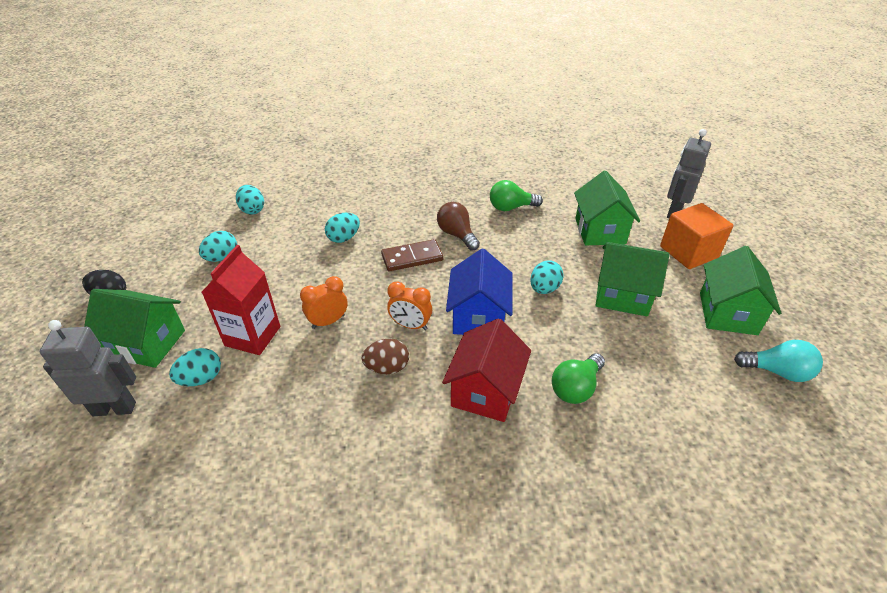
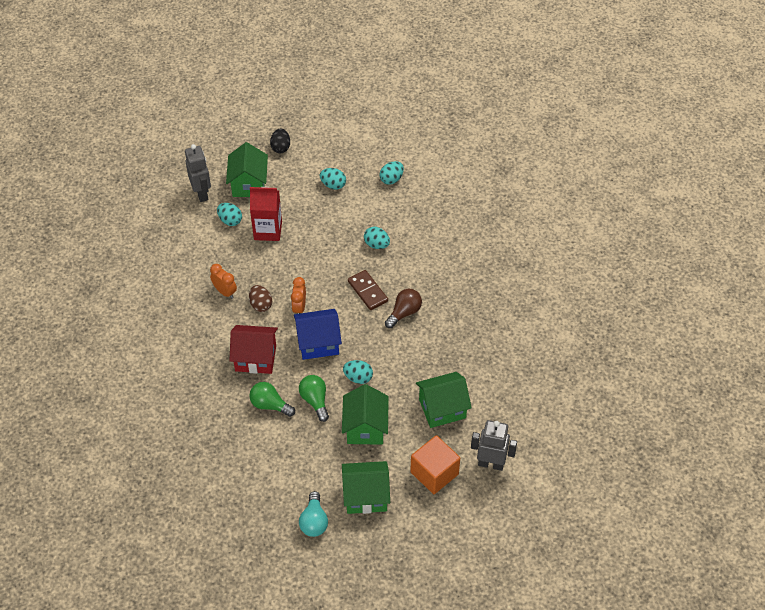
camera: 75 degrees right, 10 degrees up
(328, 321) = (290, 263): orange clock -> orange clock (225, 292)
(511, 207) = (454, 342): green light bulb -> green light bulb (315, 401)

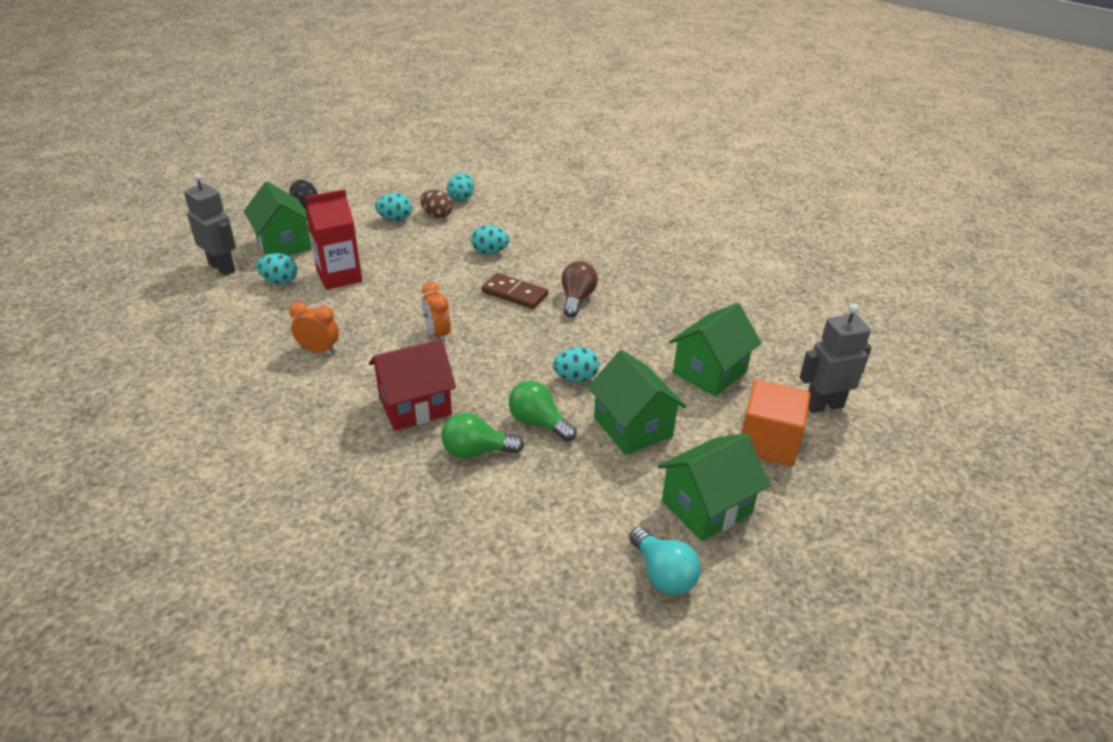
camera: 30 degrees left, 15 degrees down
(261, 305) = (381, 348): brown egg -> brown egg (437, 215)
(318, 343) = (492, 361): blue house -> none

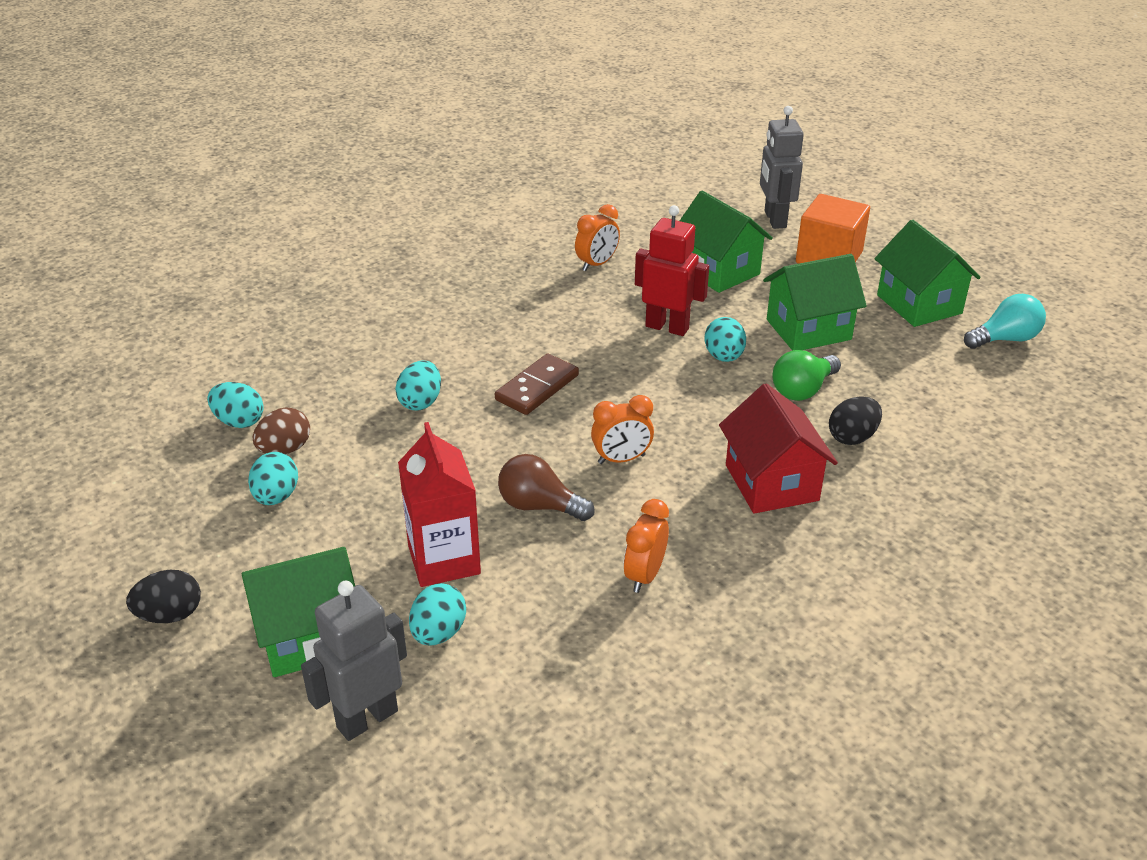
camera: 80 degrees left, 0 degrees up
(476, 451) = (852, 437): green light bulb -> black egg
(577, 299) = (561, 339): brown light bulb -> brown light bulb (539, 506)
(610, 347) = (667, 327): none -> red robot
(689, 308) = (597, 264): none -> orange clock

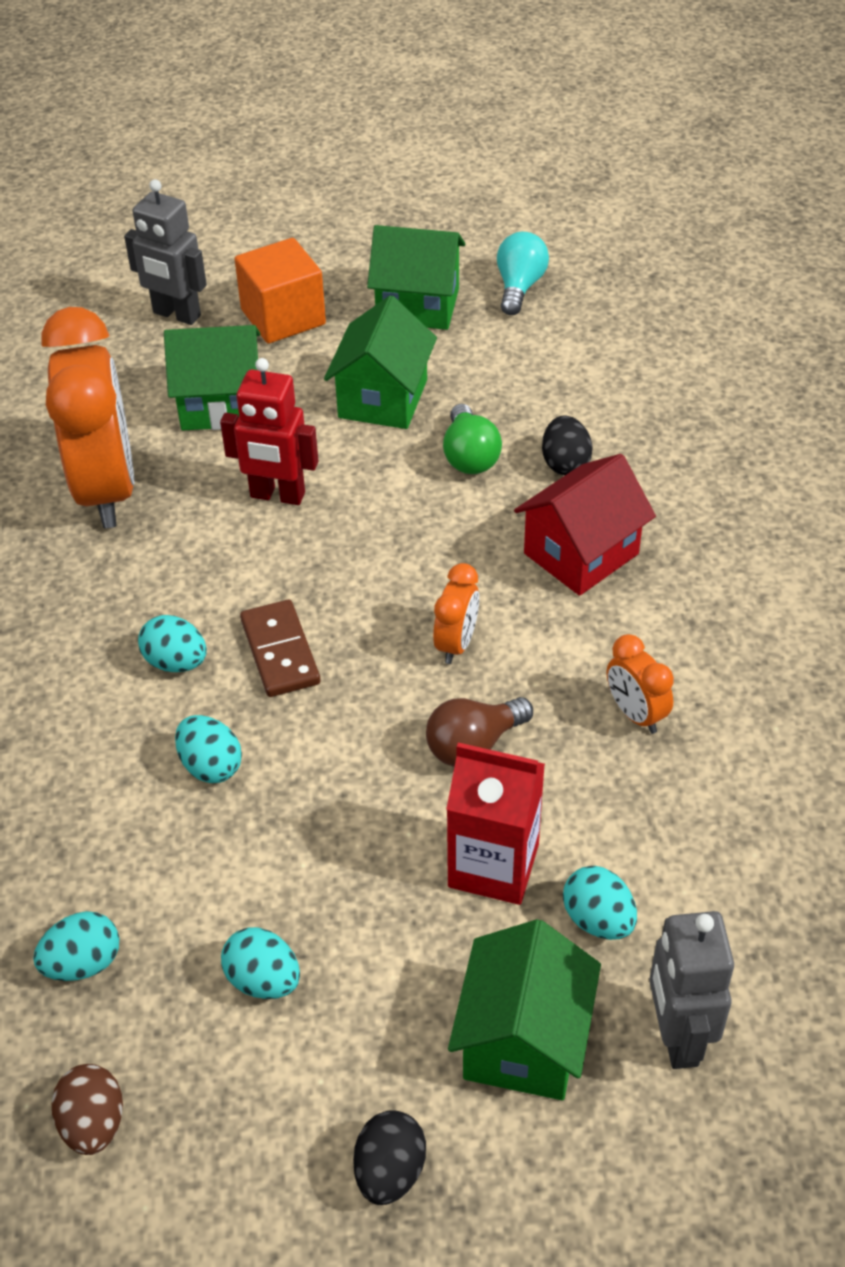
camera: 55 degrees left, 10 degrees up
(285, 449) = (182, 936): brown egg -> brown egg (93, 1123)
(597, 264) = (106, 489): orange clock -> orange clock, size x2.28
(667, 327) = (277, 495): red robot -> red robot turned 135 degrees counterclockwise
(724, 357) = (367, 481): turquoise egg -> turquoise egg (176, 662)
(771, 483) = (581, 554): red house -> red house turned 60 degrees counterclockwise

